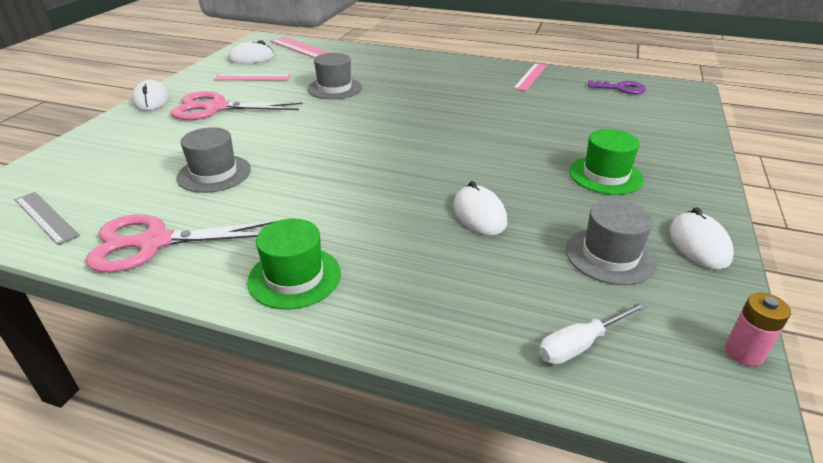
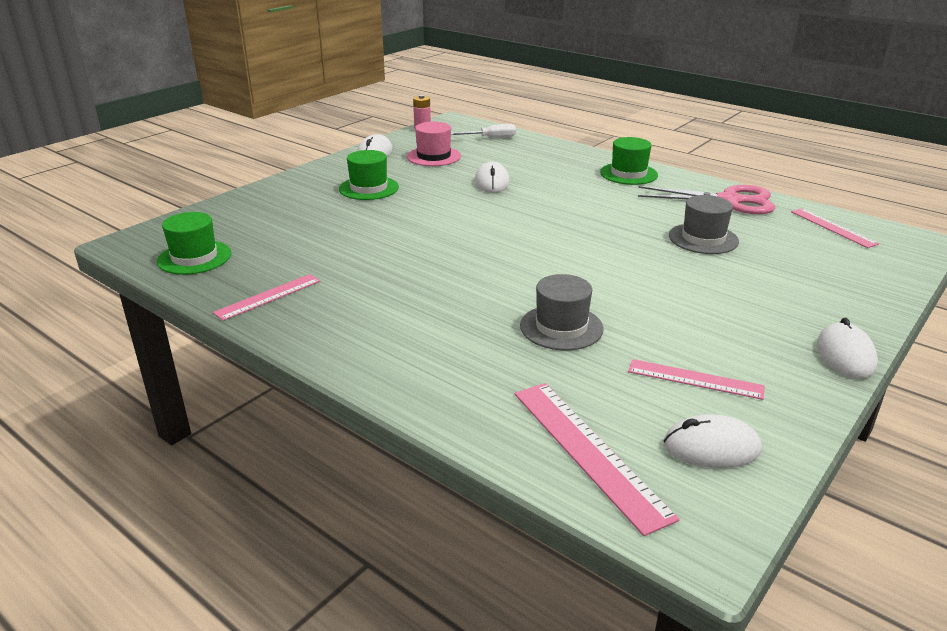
camera: 160 degrees left, 5 degrees down
(46, 217) = (833, 227): grey ruler -> pink ruler
(216, 108) = (733, 320): pink scissors -> none
(610, 256) = (434, 156): grey hat -> pink hat
(621, 88) = (194, 257): purple key -> green hat

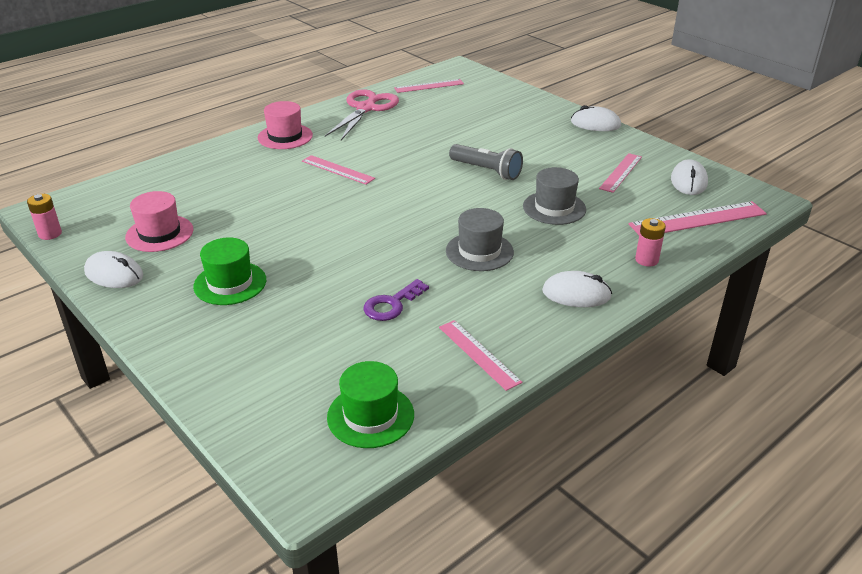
camera: 80 degrees left, 5 degrees up
(344, 251) = (391, 304): none -> purple key
(457, 399) = (646, 260): none -> pink battery
(491, 138) = (129, 192): white screwdriver -> none
(491, 182) = (261, 206): white mouse -> white mouse (576, 294)
(577, 203) = (337, 170): none -> pink ruler
(628, 174) = (285, 136): green hat -> pink hat
(628, 279) = (486, 171): none -> grey flashlight
(703, 238) = (430, 132): grey hat -> grey hat (479, 251)

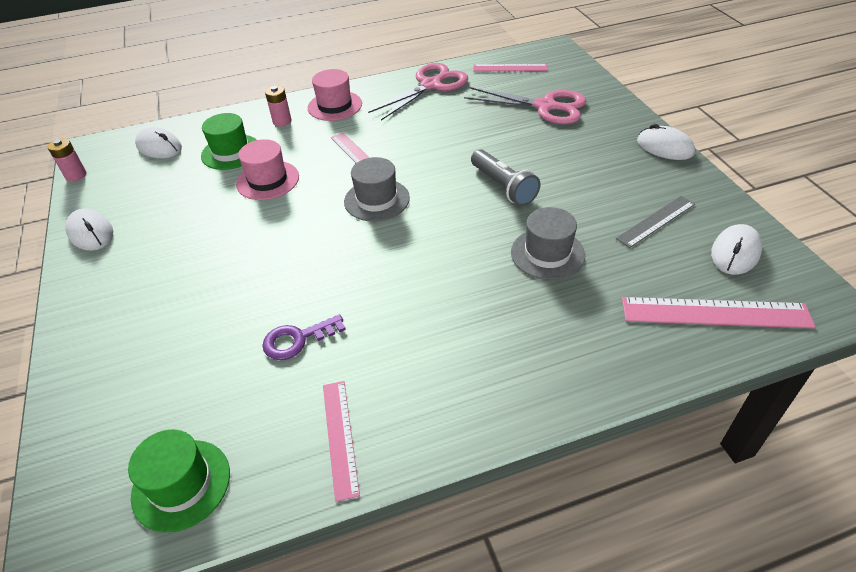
camera: 25 degrees right, 10 degrees up
(159, 233) = (157, 195): pink hat -> pink hat (267, 180)
(230, 283) = (173, 269): green hat -> green hat (231, 152)
(479, 251) = (429, 293): grey hat -> grey hat (376, 200)
(480, 110) = (545, 107): none -> pink scissors
(576, 294) = (499, 384): white mouse -> white mouse (159, 147)
(621, 172) = (656, 221): pink ruler -> grey ruler
(646, 260) = (613, 358): pink battery -> pink battery (282, 121)

